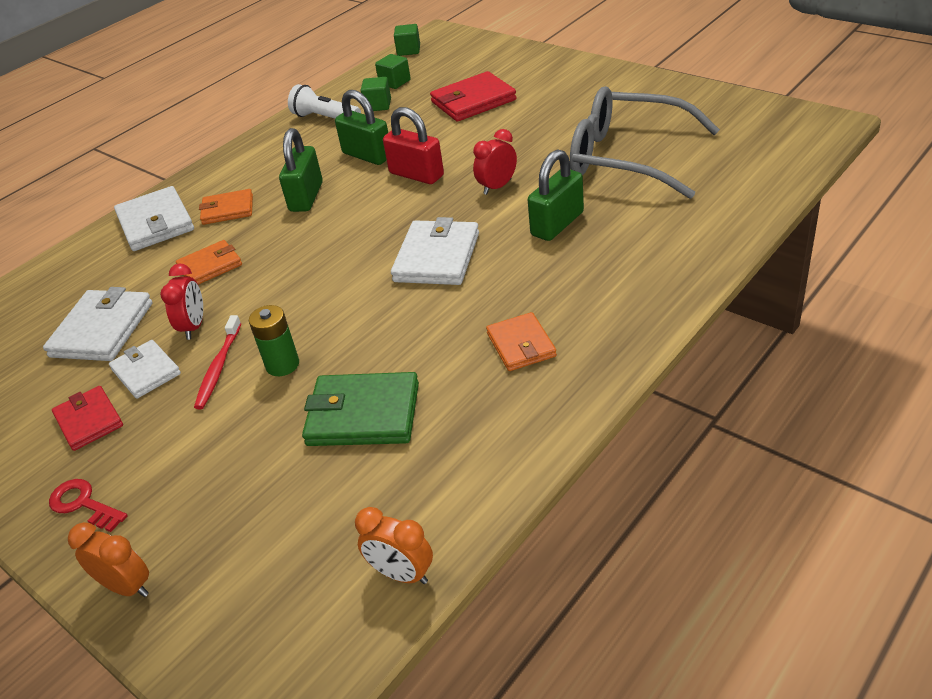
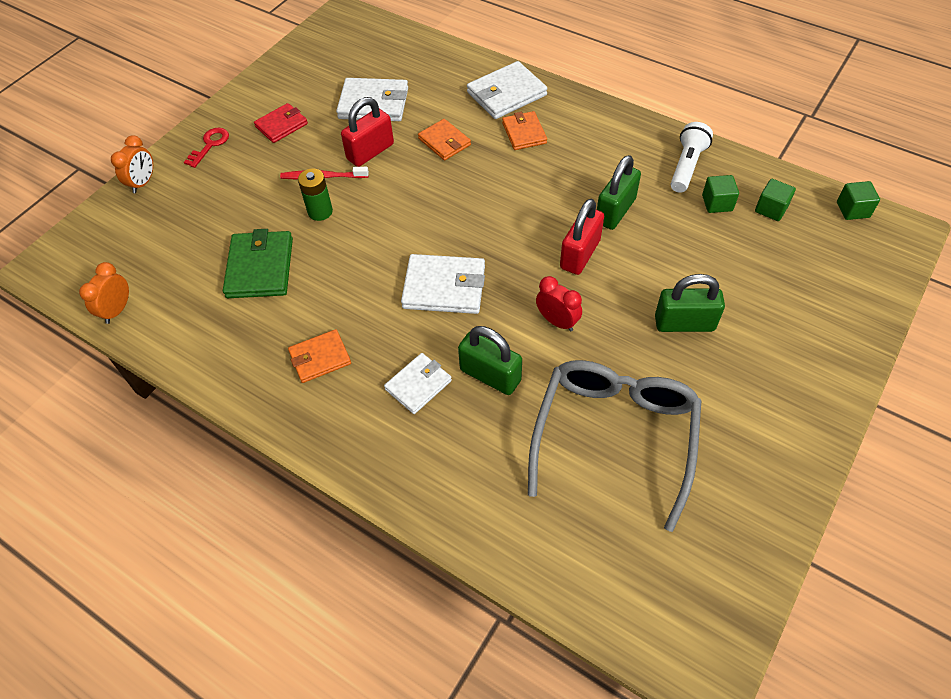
camera: 80 degrees right, 15 degrees up
(146, 372) = (324, 139): white wallet -> white wallet (418, 385)
(194, 327) = (370, 152): red clock -> red padlock
(306, 197) = (542, 180): green padlock -> green padlock (684, 323)
(473, 101) = (733, 284): red wallet -> none

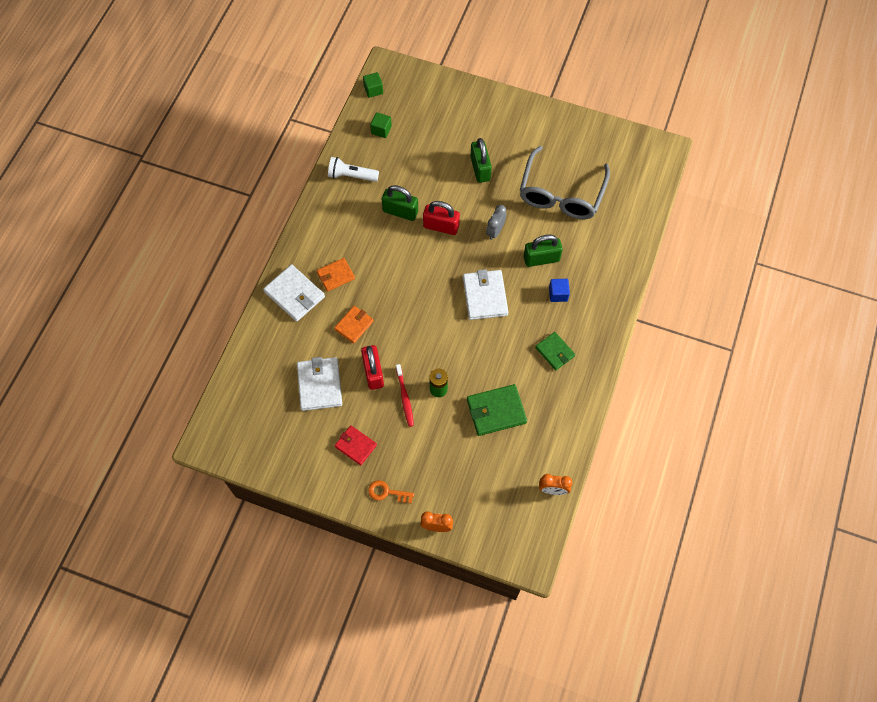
camera: 105 degrees left, 10 degrees up
(210, 145) = (387, 492): red key -> orange key
(320, 358) = (555, 352): orange wallet -> green wallet
(370, 152) = (373, 372): red padlock -> red padlock turned 45 degrees clockwise
(418, 385) = (558, 294): white wallet -> blue cube
(490, 375) = (541, 259): green padlock -> green padlock turned 60 degrees clockwise
(557, 321) = (495, 231): red clock -> grey clock
(615, 434) = (561, 194): grey glasses -> grey glasses turned 75 degrees counterclockwise
(717, 203) = (382, 158): green cube -> none

